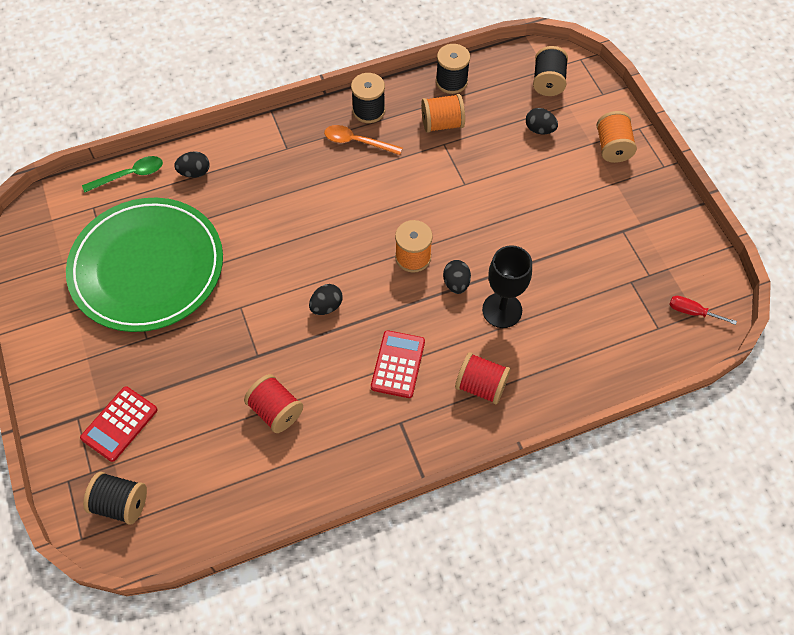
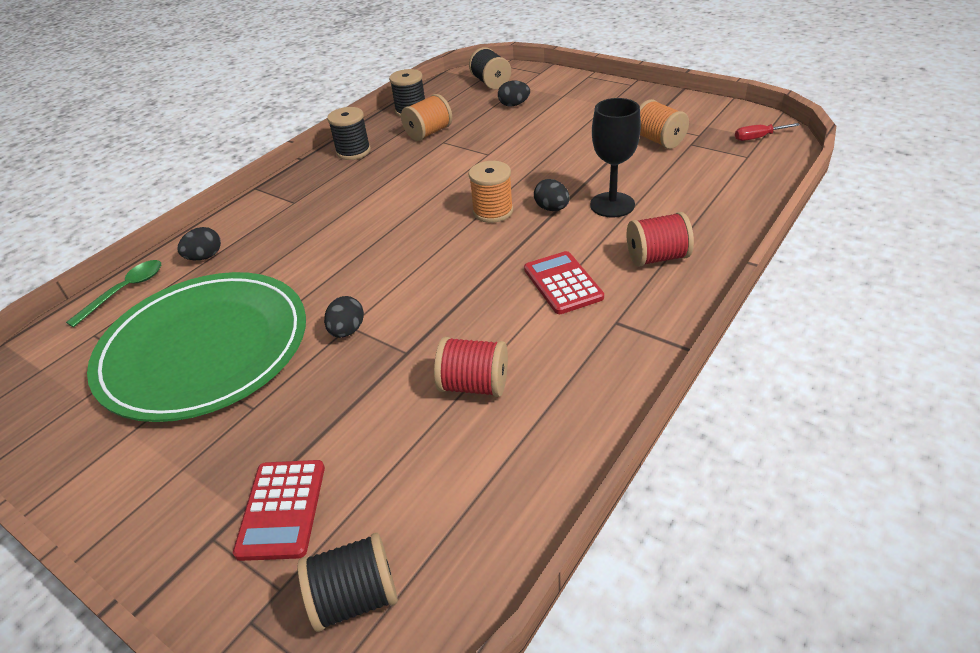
camera: 30 degrees left, 20 degrees down
(326, 306) = (444, 280): black egg -> black egg (347, 331)
(357, 142) = (361, 171): orange spoon -> none
(612, 147) = (581, 91): orange spool -> orange spool (658, 140)

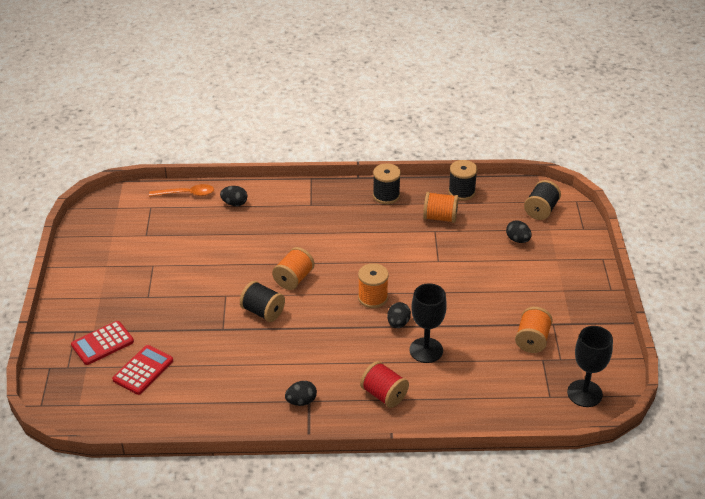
camera: 50 degrees right, 0 degrees up
(125, 291) = (186, 194): green spoon -> orange spoon
(204, 349) = (170, 253): green plate -> none
(347, 331) = (221, 297): black egg -> black egg (301, 401)
(355, 597) = (79, 392): black spool -> black spool (263, 312)
(393, 257) = (293, 279): none -> orange spool
(474, 385) = (218, 367): red spool -> none
(563, 283) = (326, 363): red calculator -> red calculator (143, 370)
(758, 137) = (584, 393): red screwdriver -> black goblet

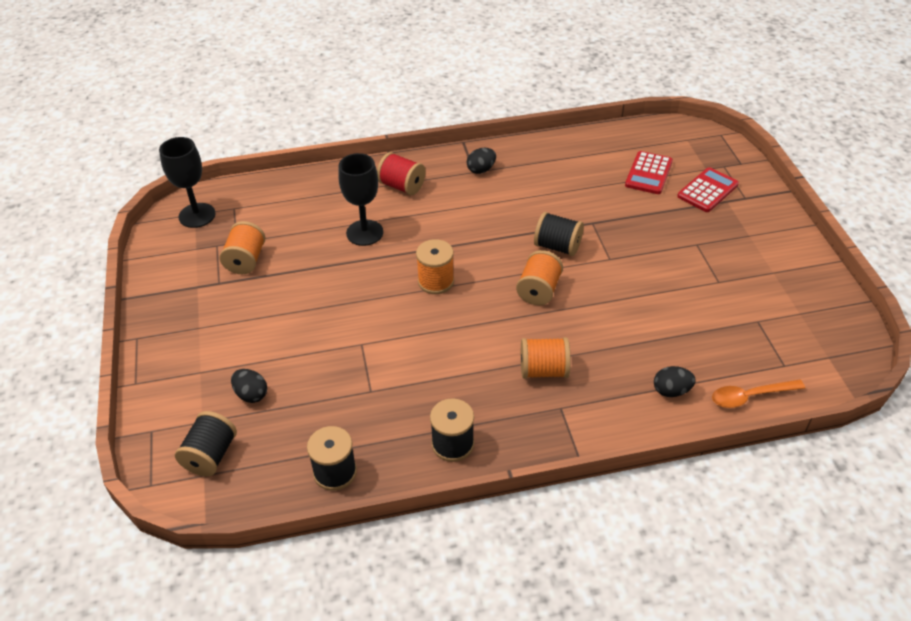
camera: 170 degrees right, 5 degrees up
(398, 323) = (400, 256): black egg -> none
(440, 217) = (365, 415): orange spool -> orange spool (544, 370)

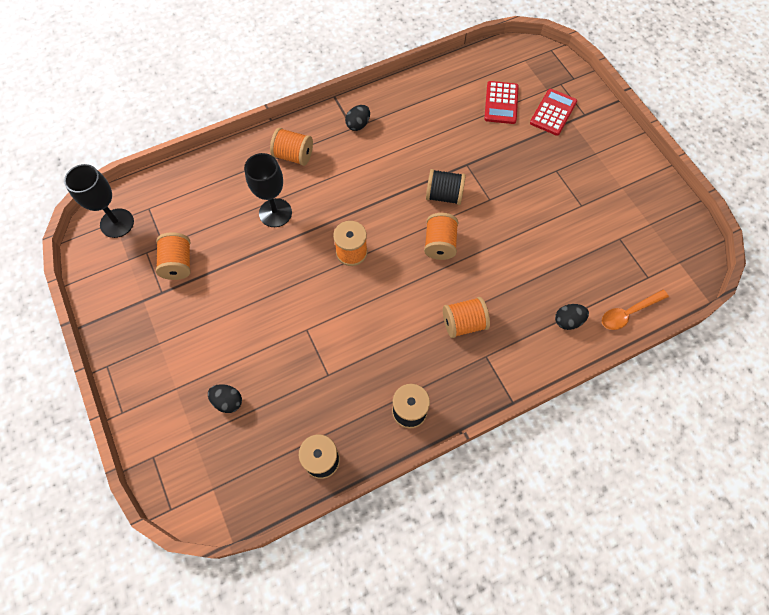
camera: 15 degrees left, 20 degrees up
(210, 455) = (212, 469): black spool -> none
(402, 186) = (293, 155): red spool -> orange spool

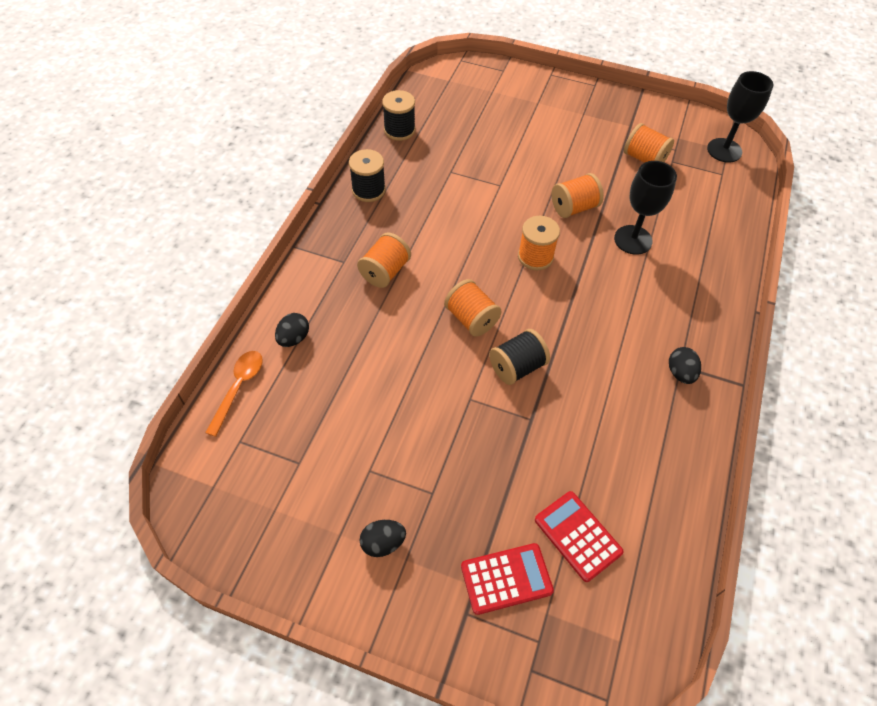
camera: 135 degrees right, 10 degrees down
(228, 401) = (497, 117): black egg -> black egg (383, 543)
(293, 155) = (689, 295): orange spool -> orange spool (574, 207)
(553, 112) = (506, 578): red calculator -> red calculator turned 90 degrees counterclockwise

